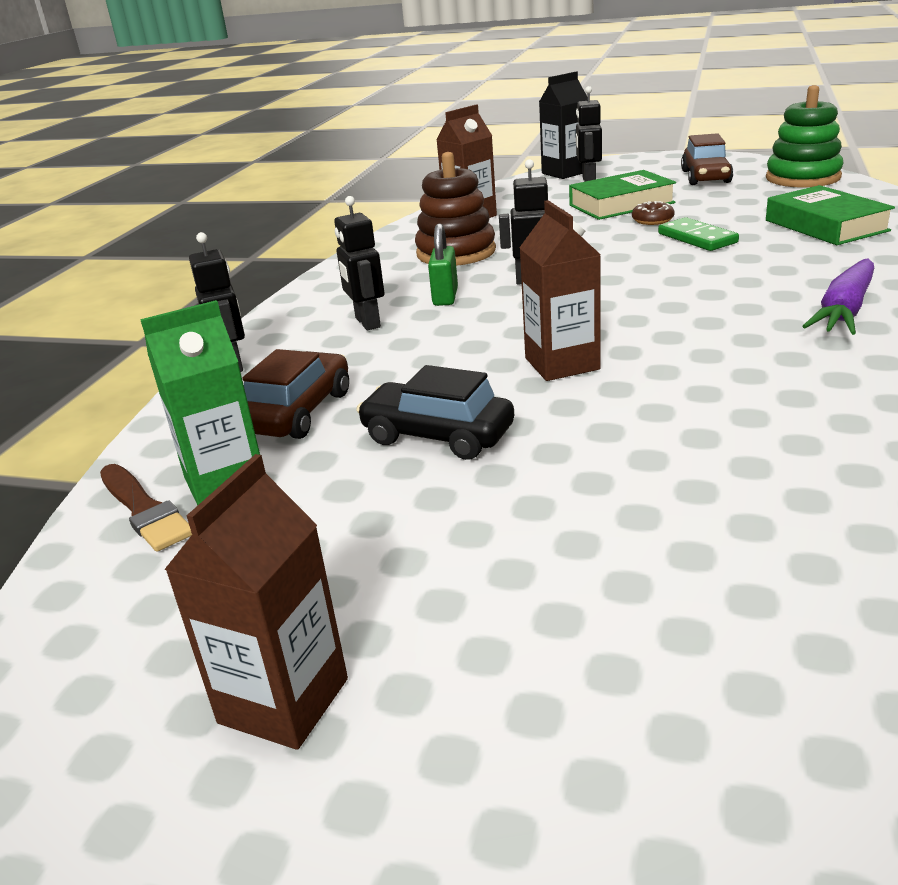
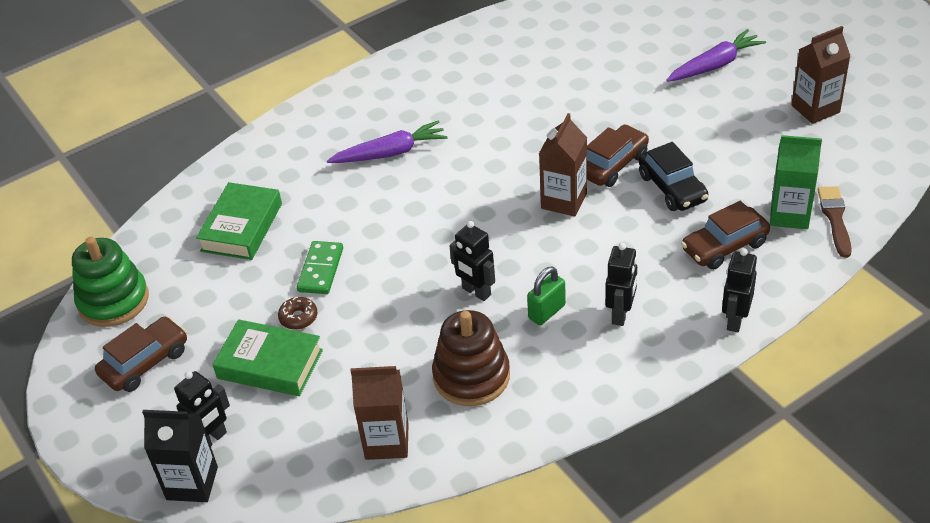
camera: 140 degrees left, 15 degrees up
(559, 421) = (612, 164): none -> brown car
(619, 691) = (715, 65): none -> purple carrot

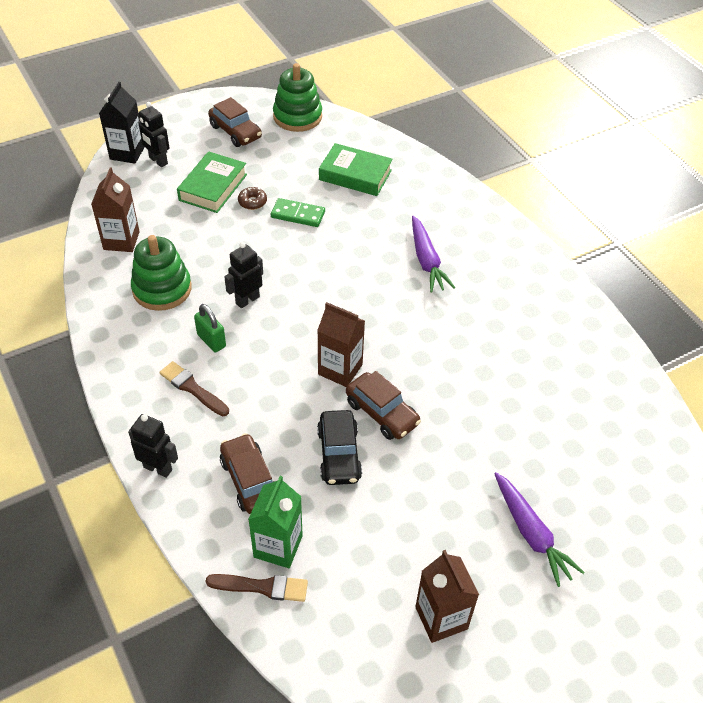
camera: 90 degrees right, 5 degrees up
(471, 376) = (162, 289): brown stacking toy -> green stacking toy
(621, 314) = (192, 388): black robot -> brown brush
(672, 188) = (339, 454): black car -> black car turned 75 degrees counterclockwise

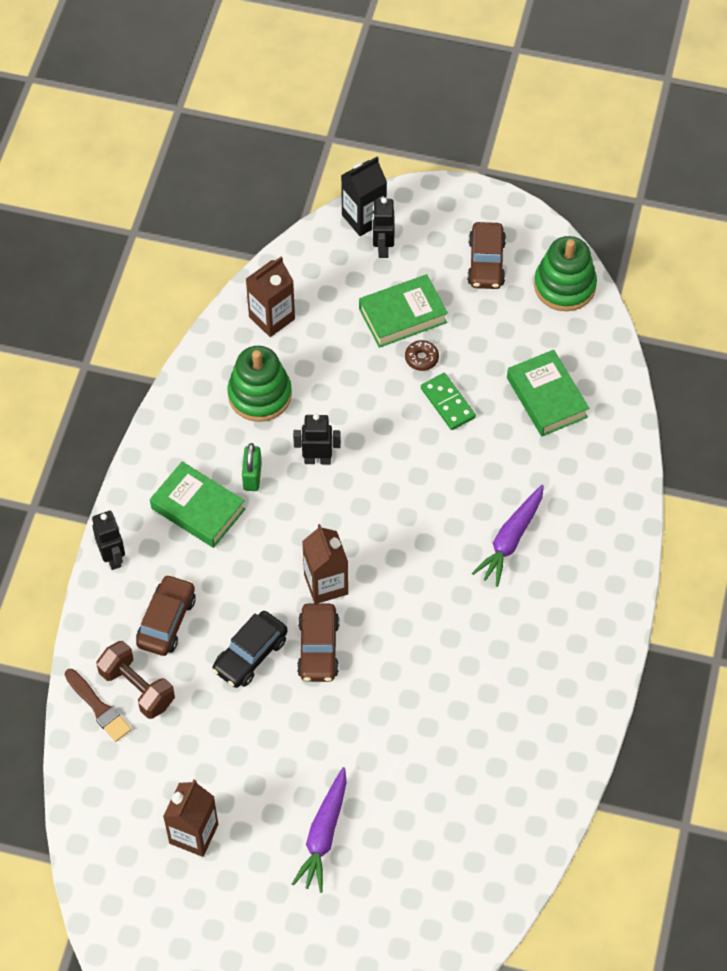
camera: 45 degrees right, 10 degrees up
(192, 388) = (198, 509): brown brush -> green book
(278, 546) = (137, 688): green carton -> brown dumbbell

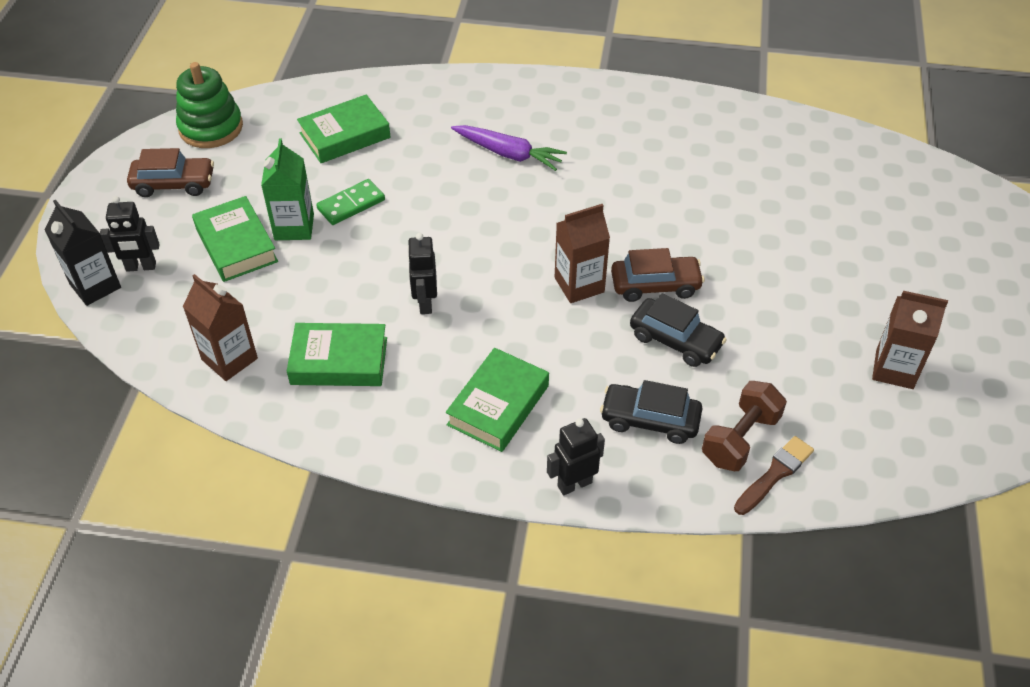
camera: 95 degrees left, 10 degrees down
(166, 621) = (650, 420): brown car -> black car
(252, 476) = (451, 358): green padlock -> none
(259, 395) = (339, 361): green stacking toy -> green book
(323, 835) = (857, 267): purple carrot -> none
(421, 358) = (294, 227): brown donut -> green carton

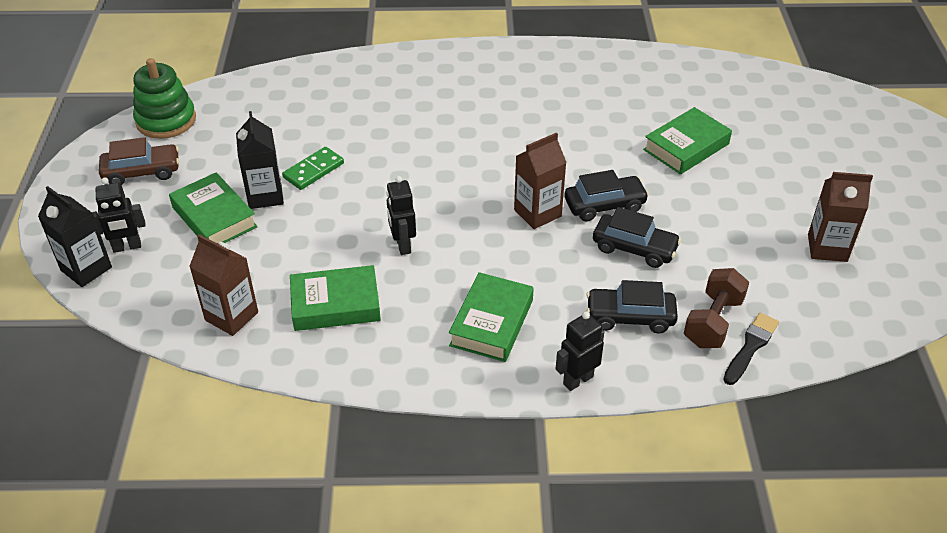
camera: 10 degrees left, 5 degrees down
(294, 227) = (265, 195): green carton -> black carton
(345, 135) = (293, 114): green book -> green book (686, 147)
(509, 154) = (446, 113): purple carrot -> none
(655, 285) = (604, 205): brown car -> black car
(775, 474) = (750, 347): brown brush -> black brush

